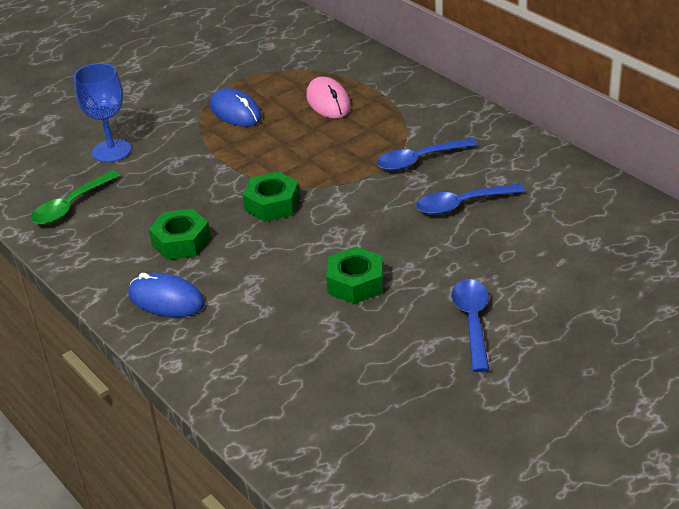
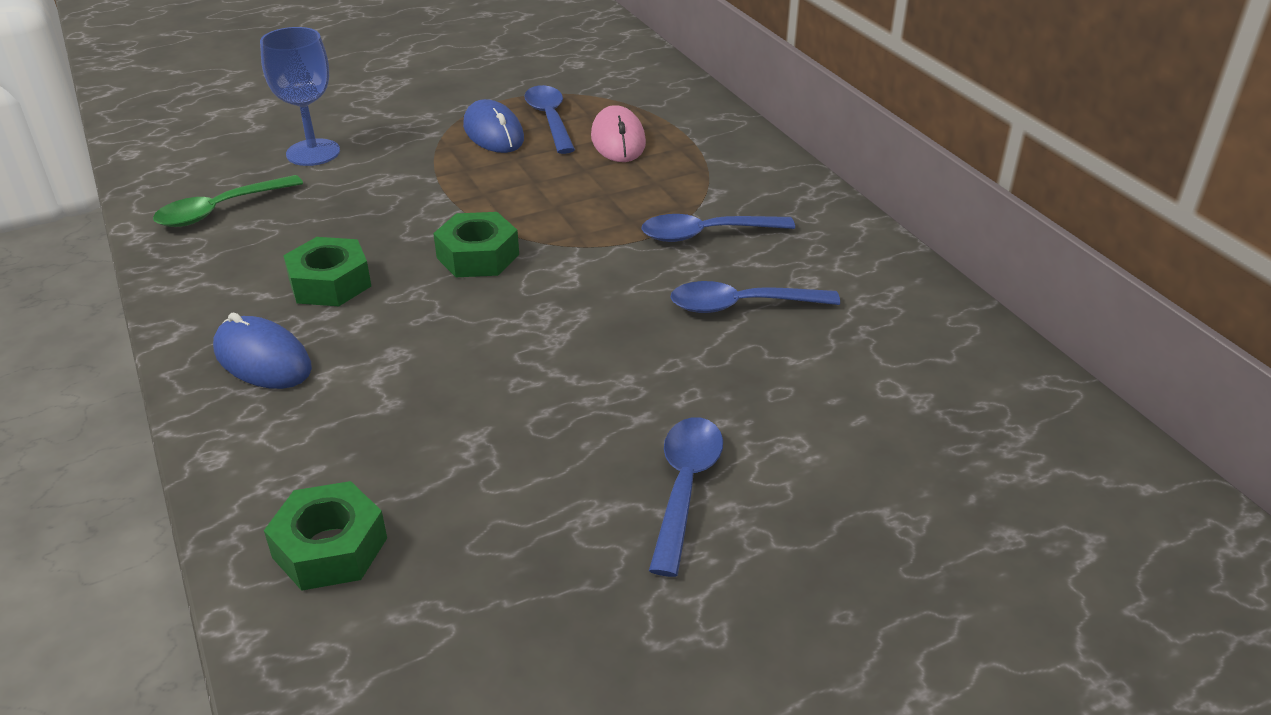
camera: 10 degrees right, 0 degrees up
(271, 94) = (550, 119): none -> blue spoon
(355, 283) = (537, 389): green nut -> green nut (330, 547)

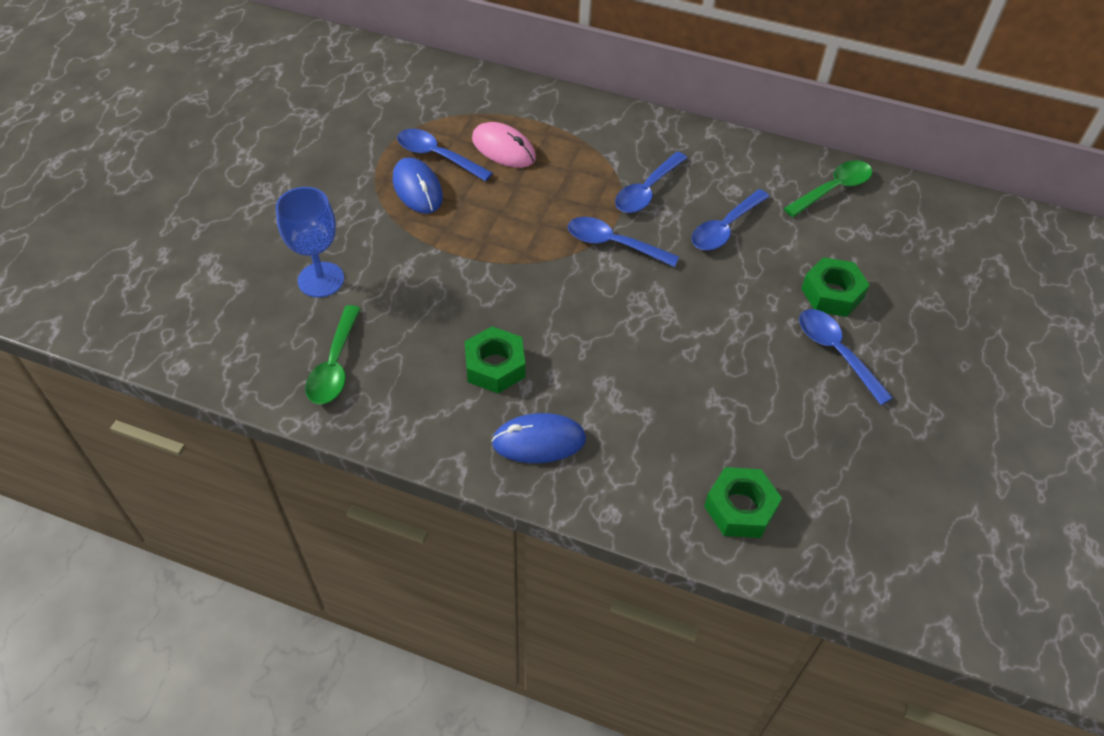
camera: 45 degrees left, 15 degrees up
(478, 256) = (549, 288): green nut -> green nut (832, 294)
(493, 133) = (417, 189): blue mouse -> blue mouse turned 45 degrees clockwise
(598, 256) = (613, 244): none -> blue spoon
(942, 341) = (833, 189): none -> green spoon

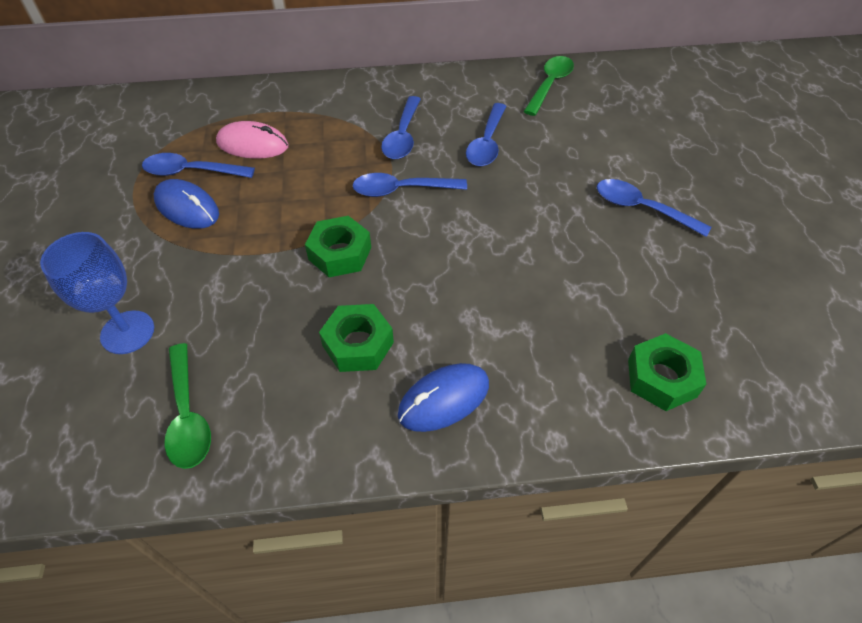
camera: 25 degrees left, 0 degrees up
(832, 294) = (605, 163): green nut -> green nut (340, 253)

